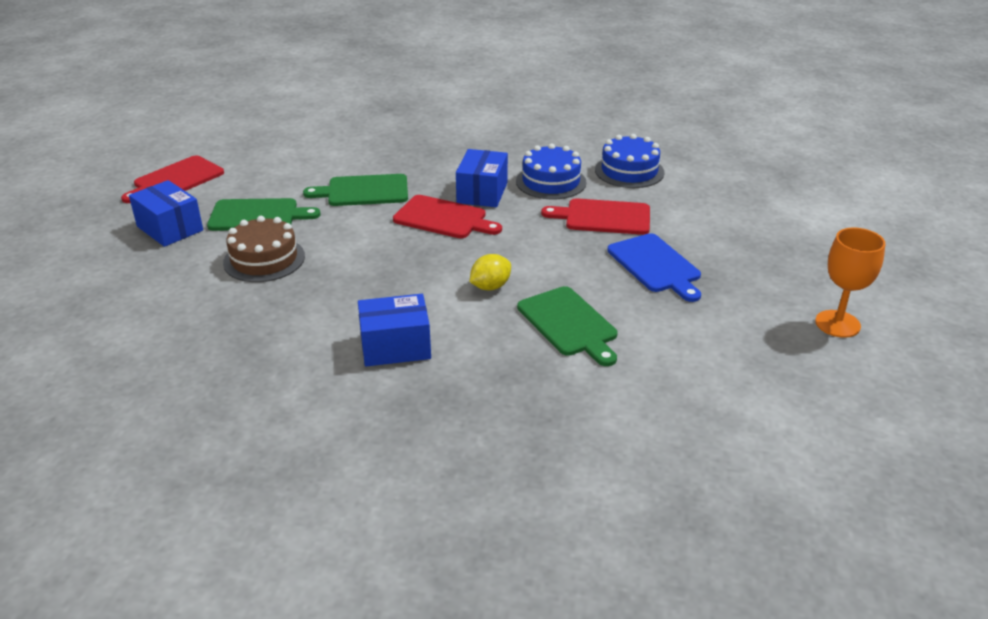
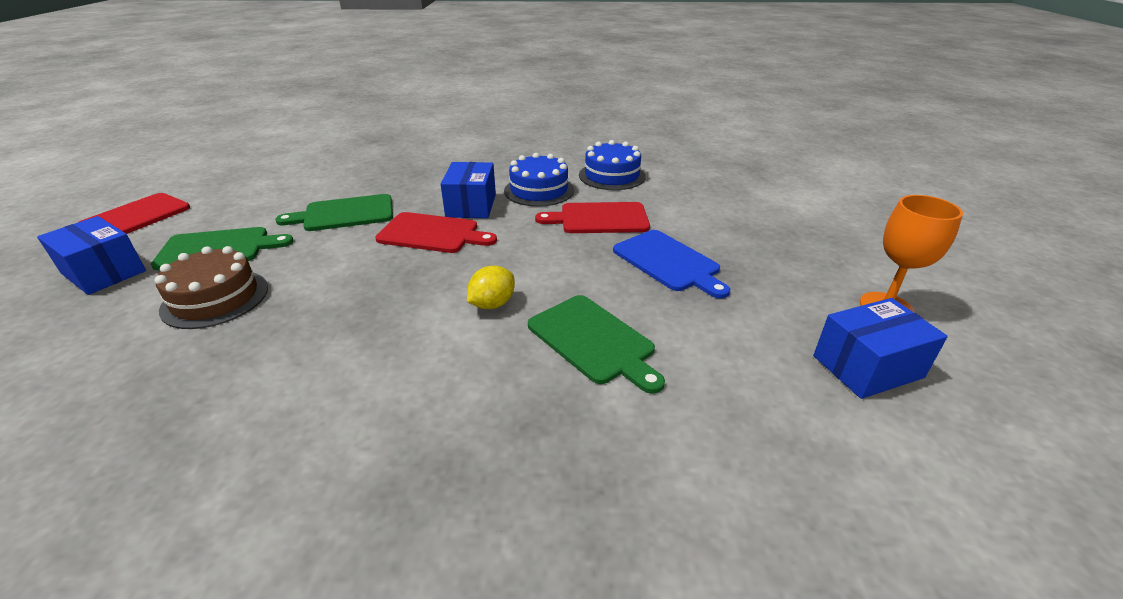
camera: 10 degrees left, 0 degrees up
(395, 347) = (376, 399): blue box -> blue box (867, 367)

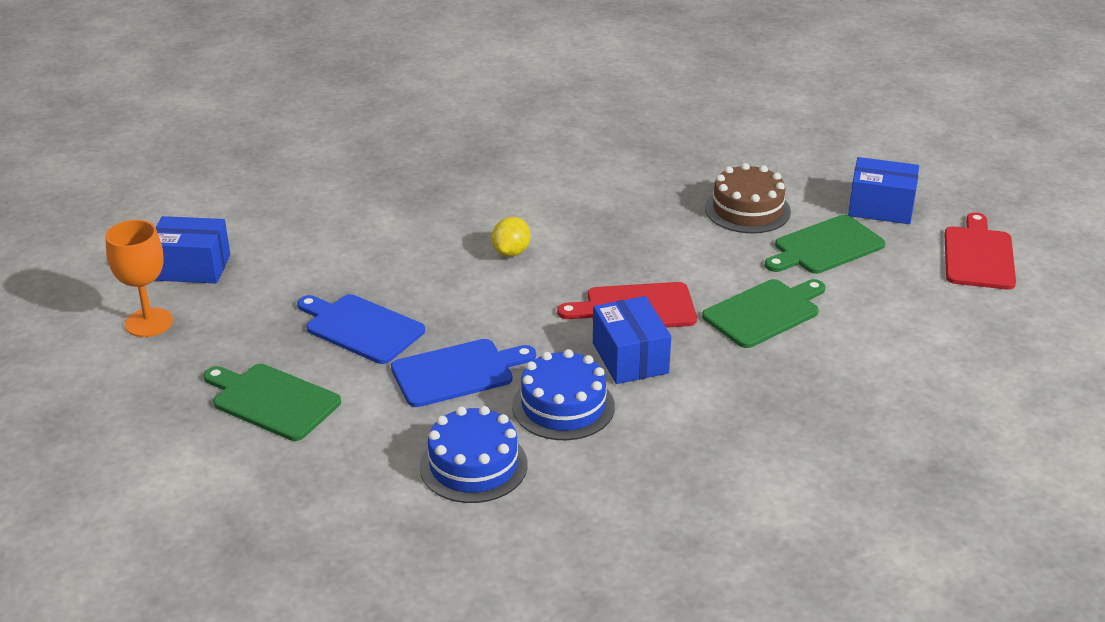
camera: 160 degrees right, 0 degrees up
(593, 341) = (411, 242): green cutting board -> green cutting board (272, 401)
(599, 218) = (457, 372): red cutting board -> blue cutting board
(867, 367) = (192, 267): blue box -> blue box turned 45 degrees clockwise

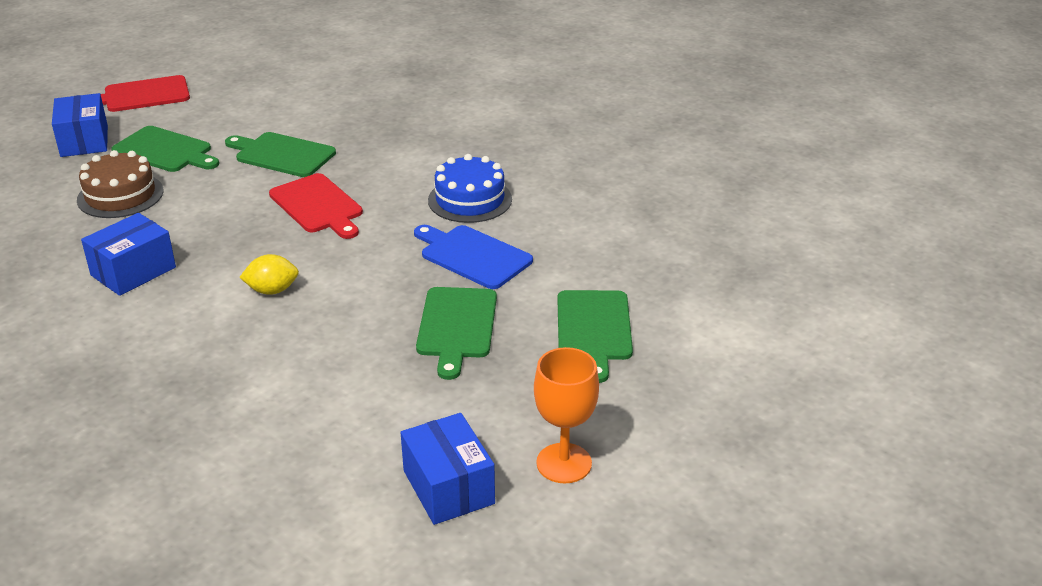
camera: 120 degrees left, 0 degrees up
(361, 328) = (456, 326): blue cutting board -> green cutting board
(473, 465) = (568, 213): blue cake -> none
(630, 358) = (387, 190): blue box -> blue box (133, 271)

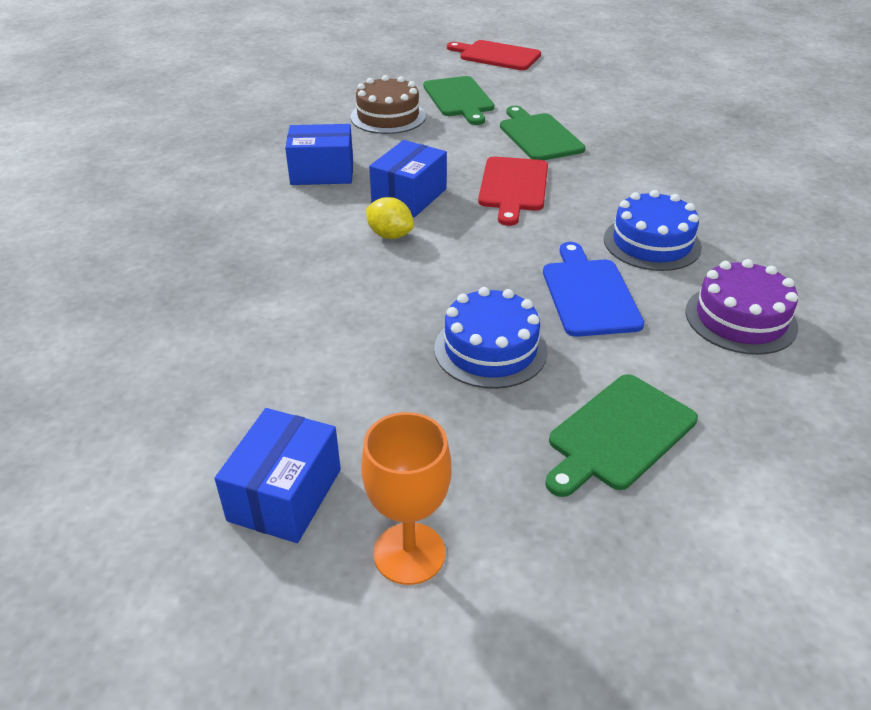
camera: 45 degrees right, 5 degrees up
(84, 141) = (417, 71): blue box -> blue box (409, 196)
(456, 326) = (490, 349): green cutting board -> blue cake
(580, 222) = (740, 319): none -> purple cake

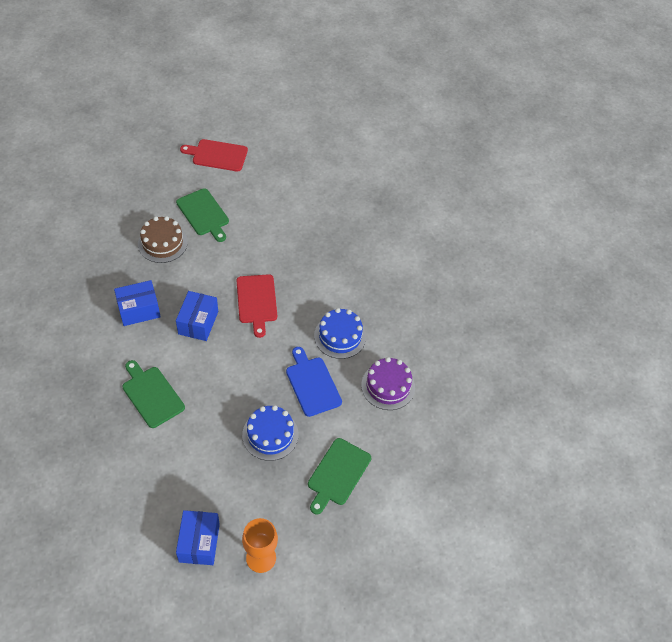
camera: 20 degrees left, 15 degrees up
(390, 235) = (196, 359): yellow lemon -> none
(539, 136) = (262, 246): green cutting board -> green cutting board (152, 395)

